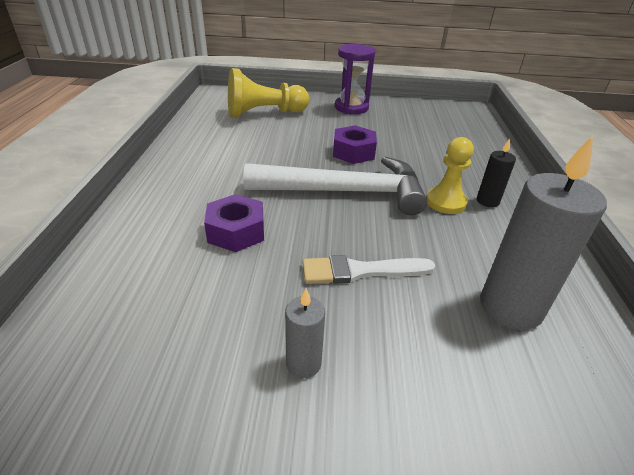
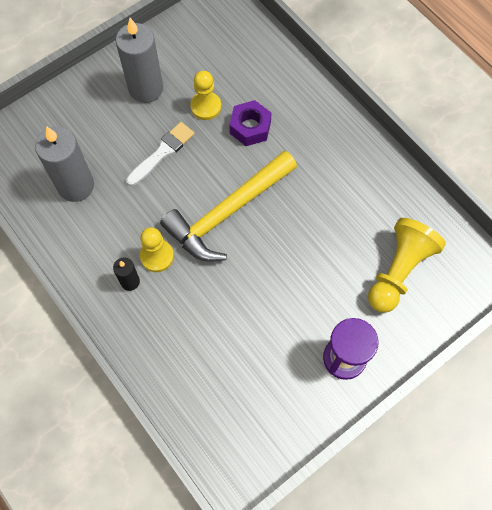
camera: 140 degrees right, 30 degrees up
(253, 281) = (206, 106): none -> yellow pawn
(303, 363) = (146, 89): grey candle -> grey candle, size x2.00
(346, 192) = (227, 213): white hammer -> yellow hammer
(353, 152) = (267, 270): purple nut -> none

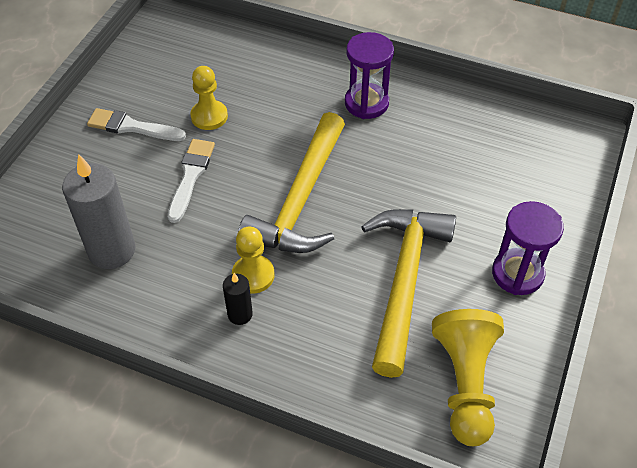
camera: 30 degrees left, 15 degrees down
(146, 89) = (132, 127): grey candle -> white brush
(250, 127) = (269, 115): purple nut -> none
(258, 318) = (404, 280): none -> yellow hammer
(330, 153) = (366, 103): none -> purple hourglass
(398, 271) = (508, 172): yellow pawn -> yellow pawn (465, 384)

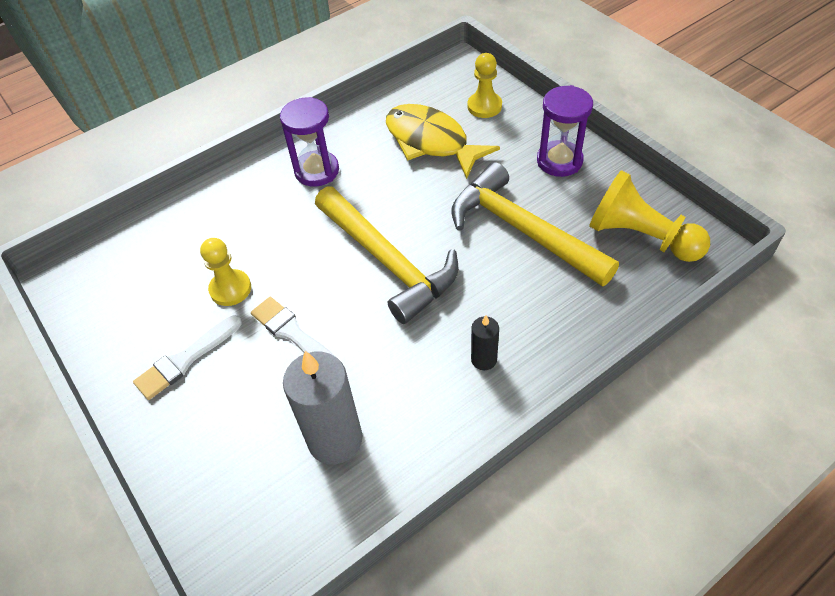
camera: 55 degrees left, 0 degrees up
(253, 275) = (447, 331): yellow pawn -> yellow pawn (484, 106)
(463, 163) = (431, 142): none -> yellow fish

